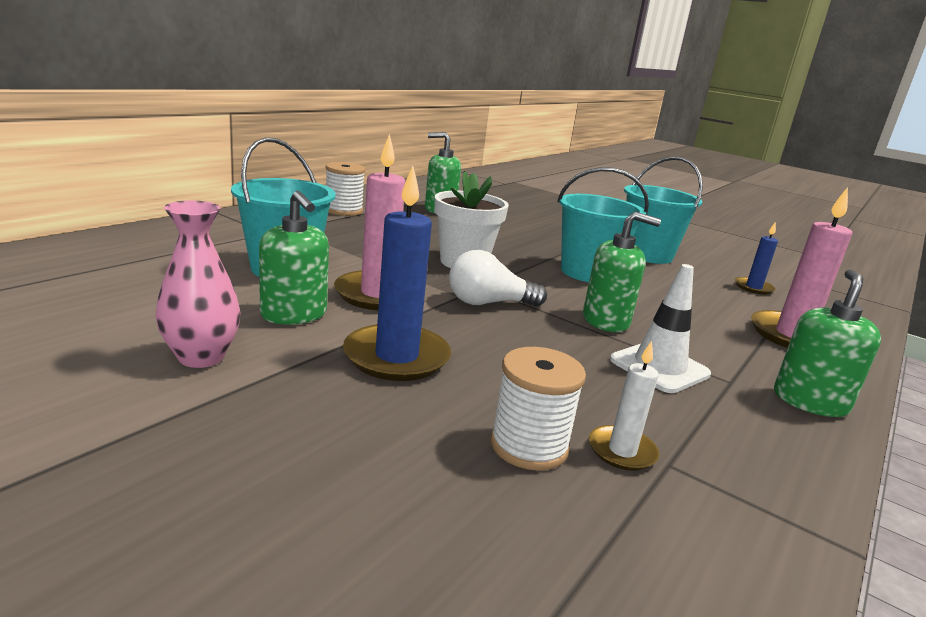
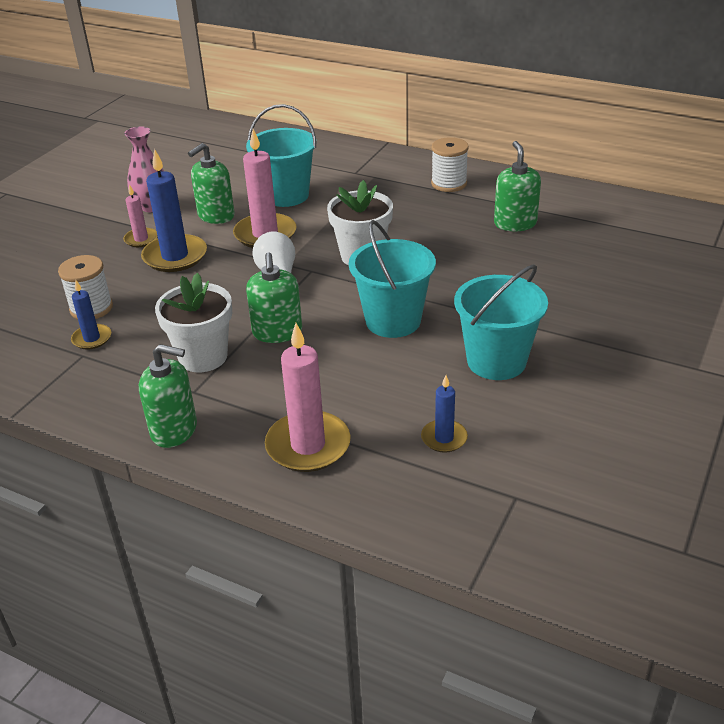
camera: 85 degrees right, 15 degrees up
(316, 378) = (141, 239): none -> pink candle
(622, 451) = (92, 338): white candle -> blue candle
(659, 367) = (203, 357): white traffic cone -> white flower pot

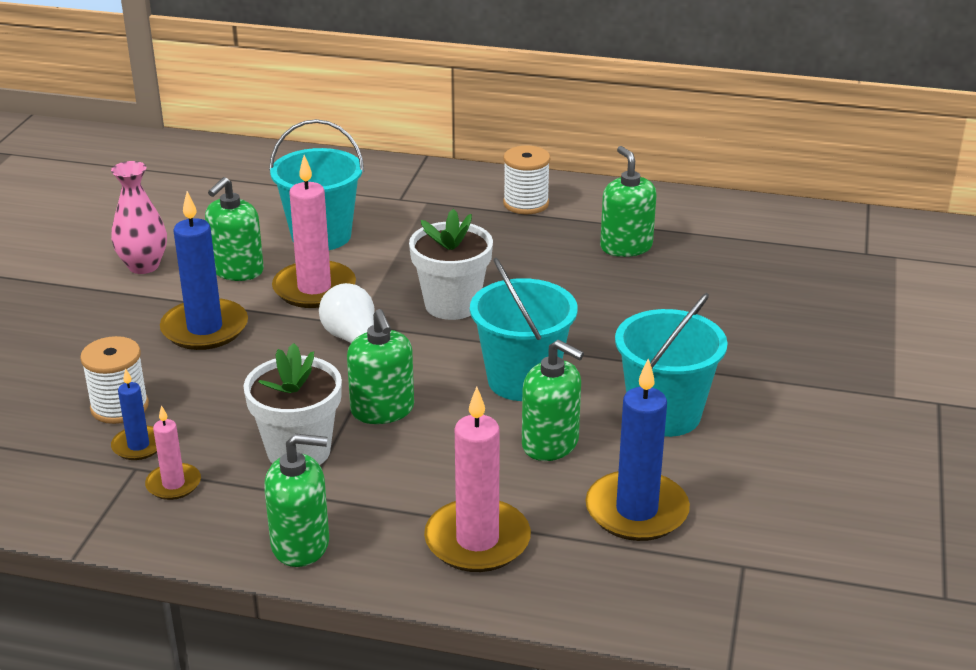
camera: 15 degrees left, 5 degrees down
(141, 239) = (148, 310): pink candle -> pink candle (173, 484)
(395, 374) = (550, 444): none -> green soap dispenser
(444, 438) = (636, 511): blue candle -> blue candle, size x1.84

